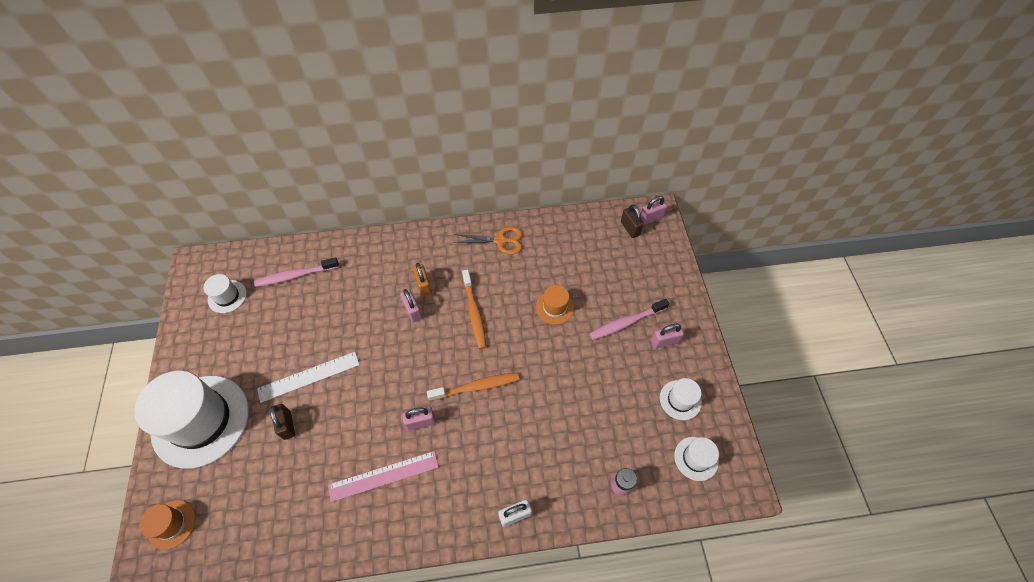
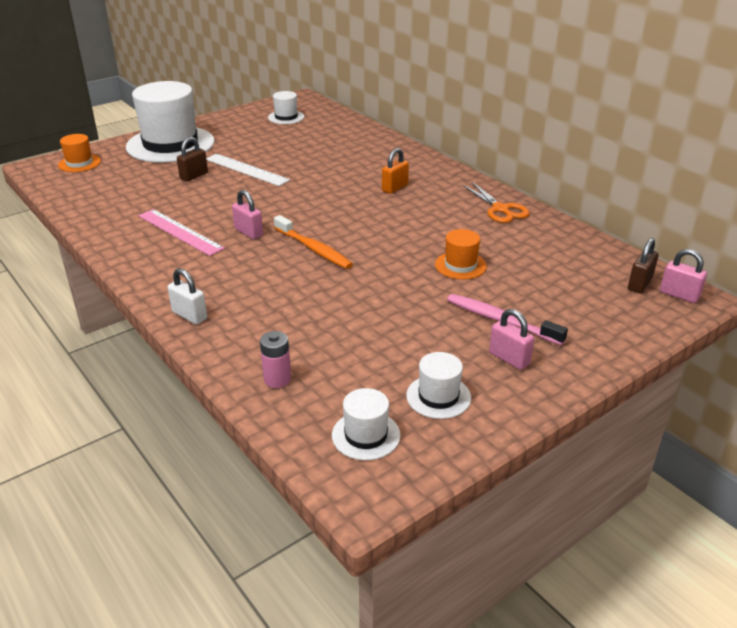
camera: 60 degrees right, 25 degrees down
(296, 275) = (336, 133): pink toothbrush -> none
(413, 311) = (361, 191): pink padlock -> none
(474, 312) = (396, 222): orange toothbrush -> none

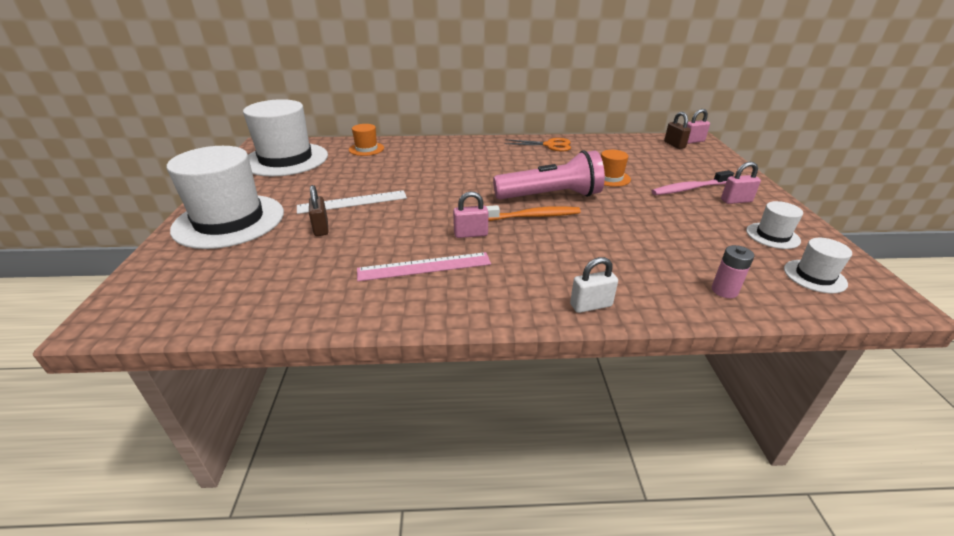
camera: 55 degrees left, 0 degrees up
(79, 163) = (160, 286): orange hat -> orange hat (366, 149)
(286, 117) = (286, 159): white hat -> white hat, size x2.22
(368, 246) = (551, 196): none -> pink flashlight
(395, 188) = (476, 162): orange padlock -> none

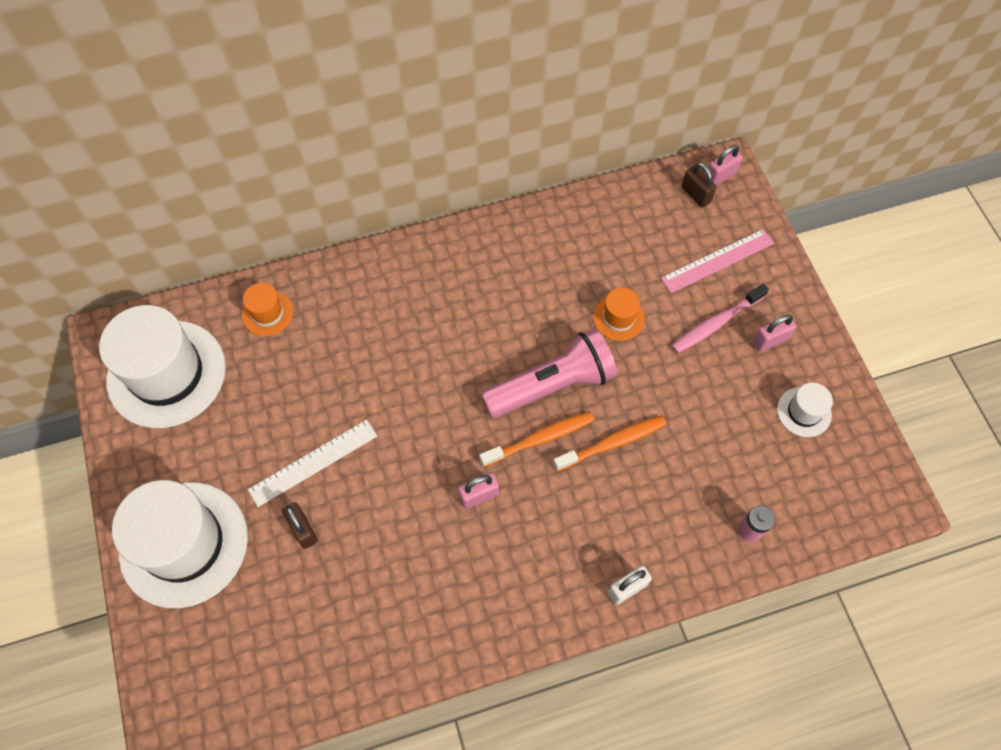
camera: 15 degrees left, 30 degrees up
(424, 267) = (448, 571): pink ruler -> pink ruler (717, 261)
(549, 145) = (525, 238): orange scissors -> none
(593, 226) = (612, 443): none -> orange toothbrush
(814, 276) = (836, 481): white hat -> none

